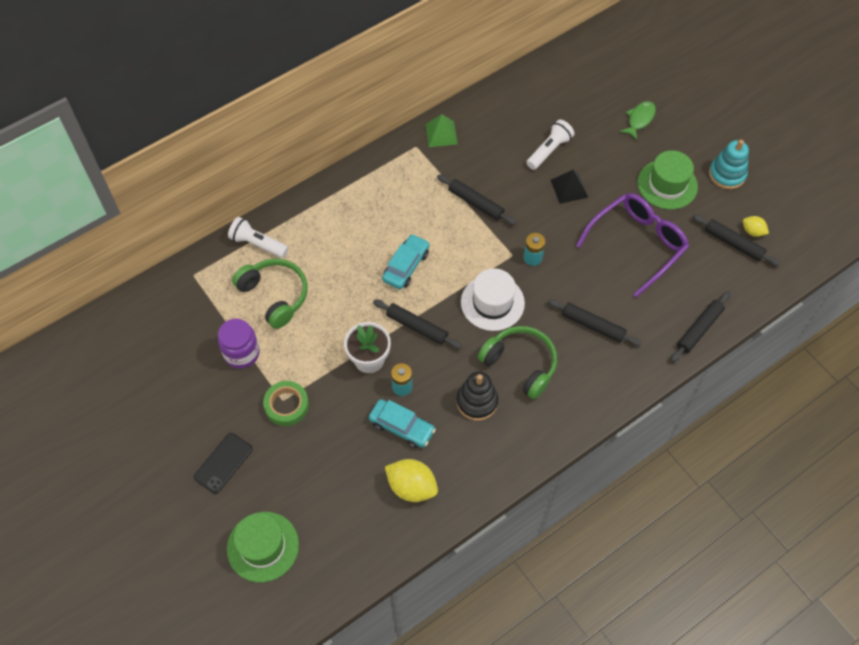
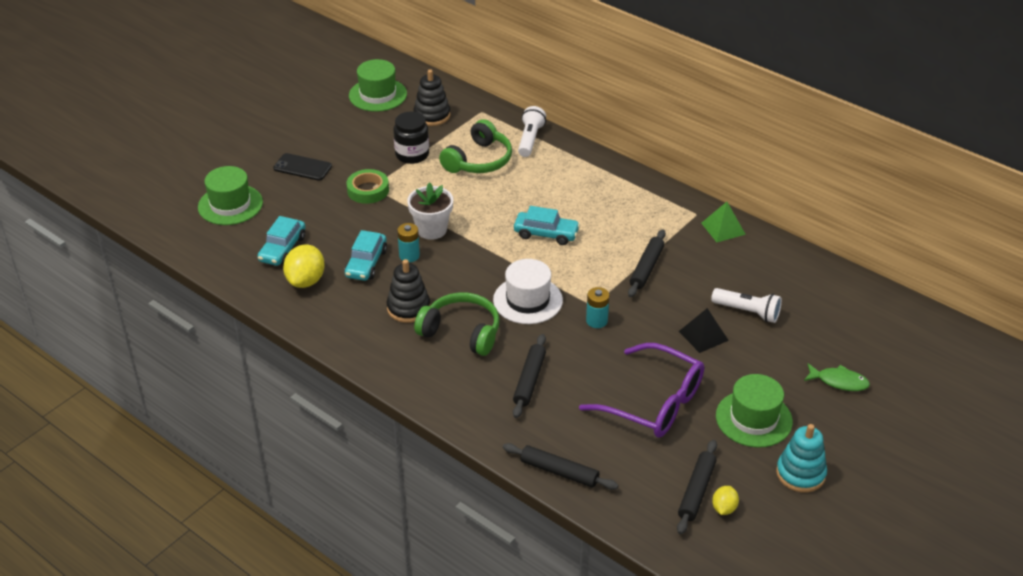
camera: 75 degrees right, 20 degrees down
(119, 366) = (378, 95): none -> green hat
(180, 321) = (432, 115): none -> black stacking toy
(242, 353) = (412, 154): purple jar -> black jar
(355, 502) = (282, 249): none -> turquoise car
(417, 327) = (478, 253): black rolling pin -> none
(520, 364) = (461, 332): green headphones -> green headphones turned 90 degrees counterclockwise

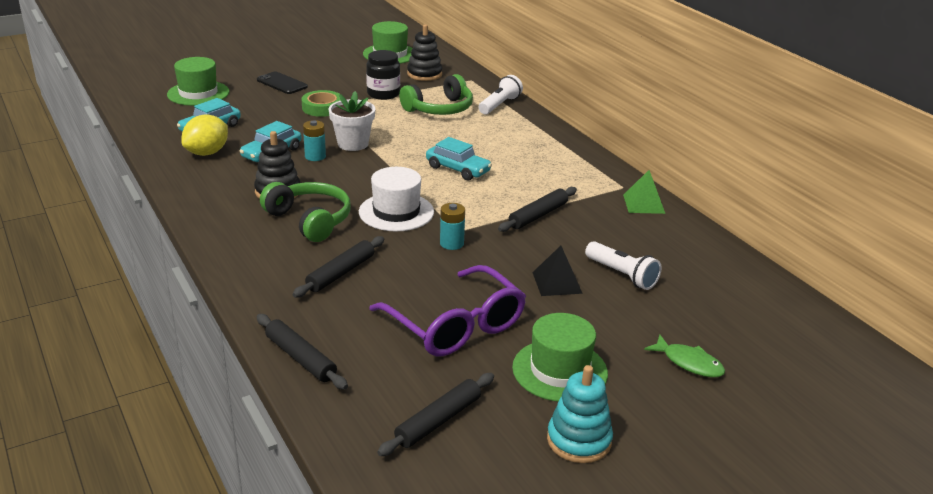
camera: 20 degrees right, 10 degrees down
(724, 508) = (457, 448): yellow lemon -> none

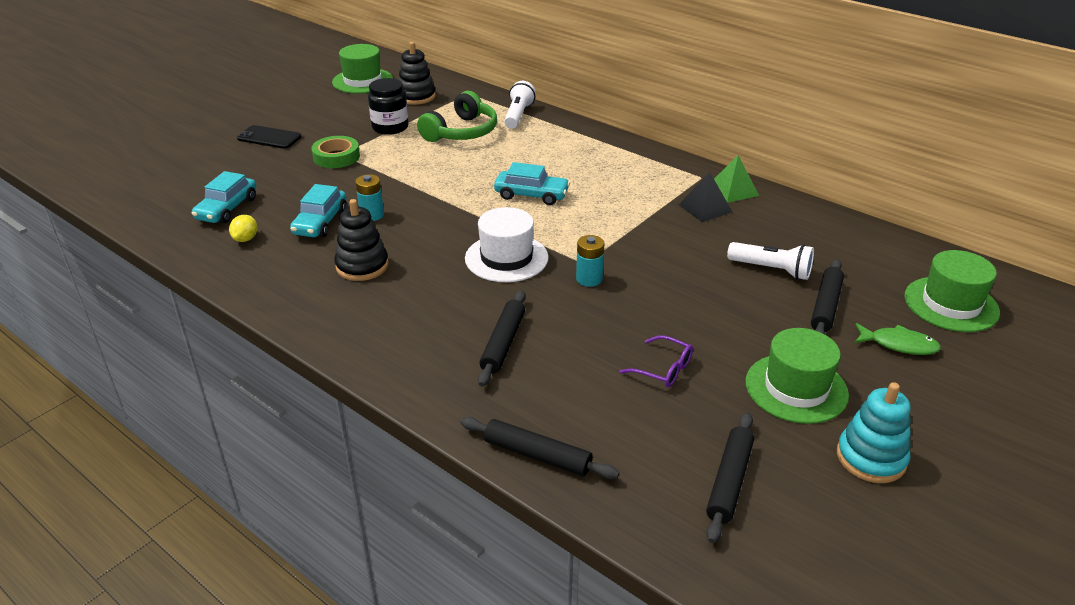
camera: 20 degrees left, 5 degrees up
(198, 93) = (180, 169): green hat -> green hat (951, 304)
(207, 153) = (245, 239): yellow lemon -> yellow lemon, size x0.55
(310, 220) = (423, 291): green headphones -> none
(353, 144) = (401, 191): white flower pot -> none
(456, 325) = (663, 369): purple glasses -> purple glasses, size x0.45
(538, 215) = (647, 227): black rolling pin -> black rolling pin (825, 306)
(557, 283) = (720, 294): black pyramid -> black pyramid (705, 208)

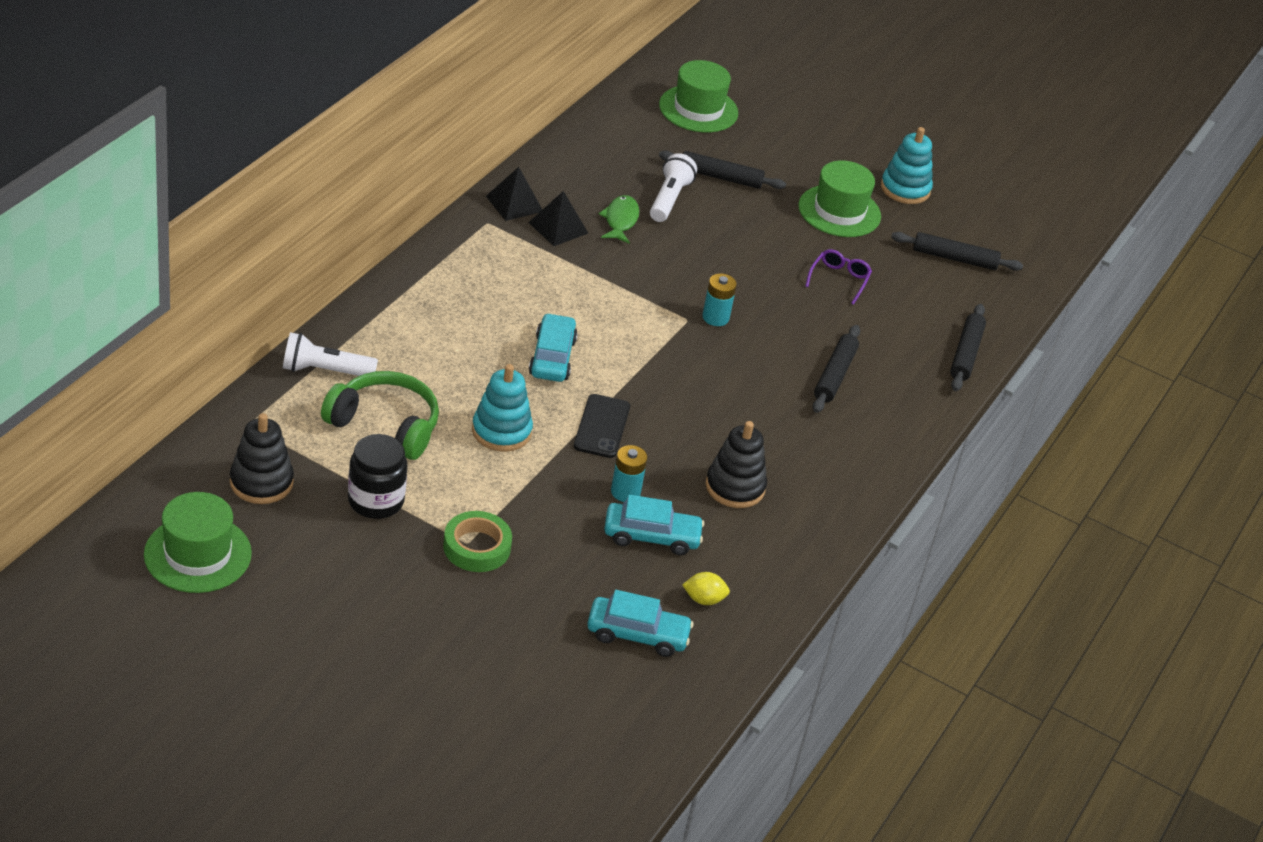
camera: 105 degrees left, 5 degrees up
(269, 138) = (424, 633): black phone -> black phone (602, 426)
(449, 171) = (501, 431): none -> turquoise stacking toy
(503, 343) = (834, 375): black rolling pin -> black rolling pin turned 75 degrees counterclockwise
(506, 258) = (692, 376): white hat -> none
(733, 190) = (514, 203): green pyramid -> black pyramid
(899, 345) = (765, 148): green fish -> green fish (620, 220)

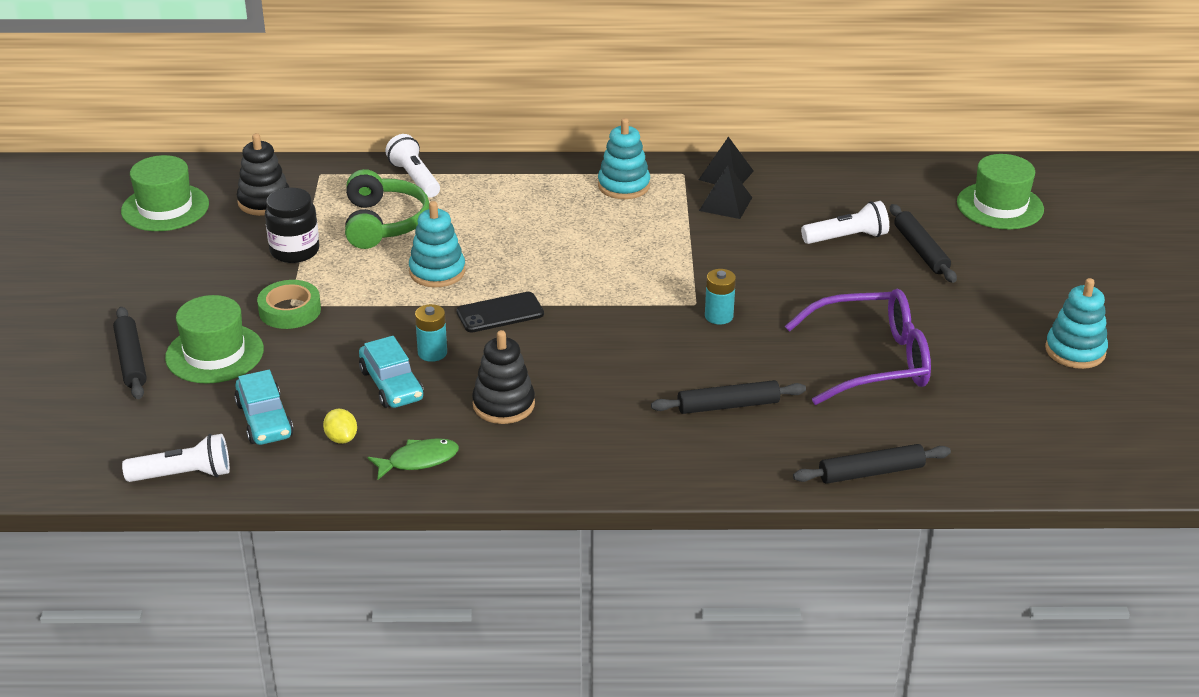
camera: 65 degrees right, 5 degrees down
(472, 263) = (623, 186): none -> turquoise stacking toy
(552, 357) = (556, 260): turquoise car -> none
(620, 220) = (780, 226): green fish -> green fish (418, 460)
(677, 717) = (184, 475): none -> white flashlight
(839, 211) = (976, 326): green hat -> green hat (214, 354)
(839, 280) = (872, 361): purple glasses -> purple glasses, size x2.20
(954, 258) = (1013, 416): black rolling pin -> black rolling pin (131, 360)

